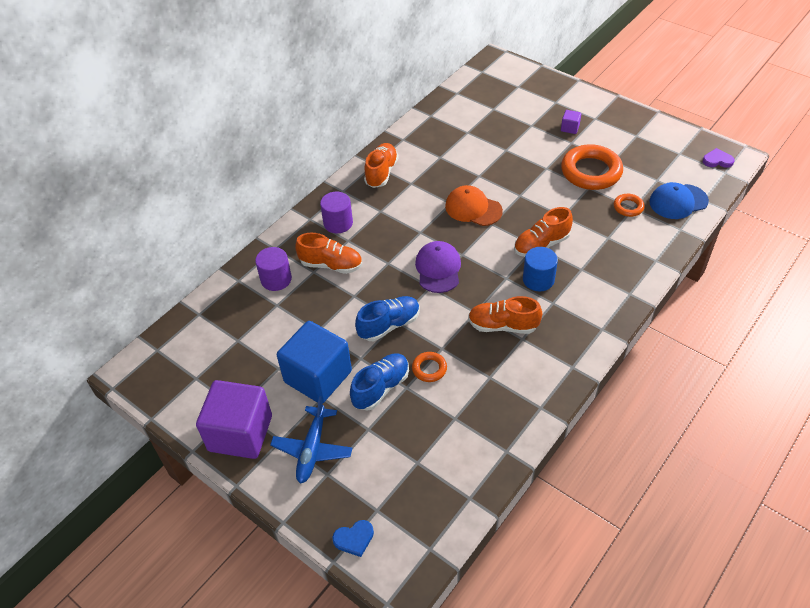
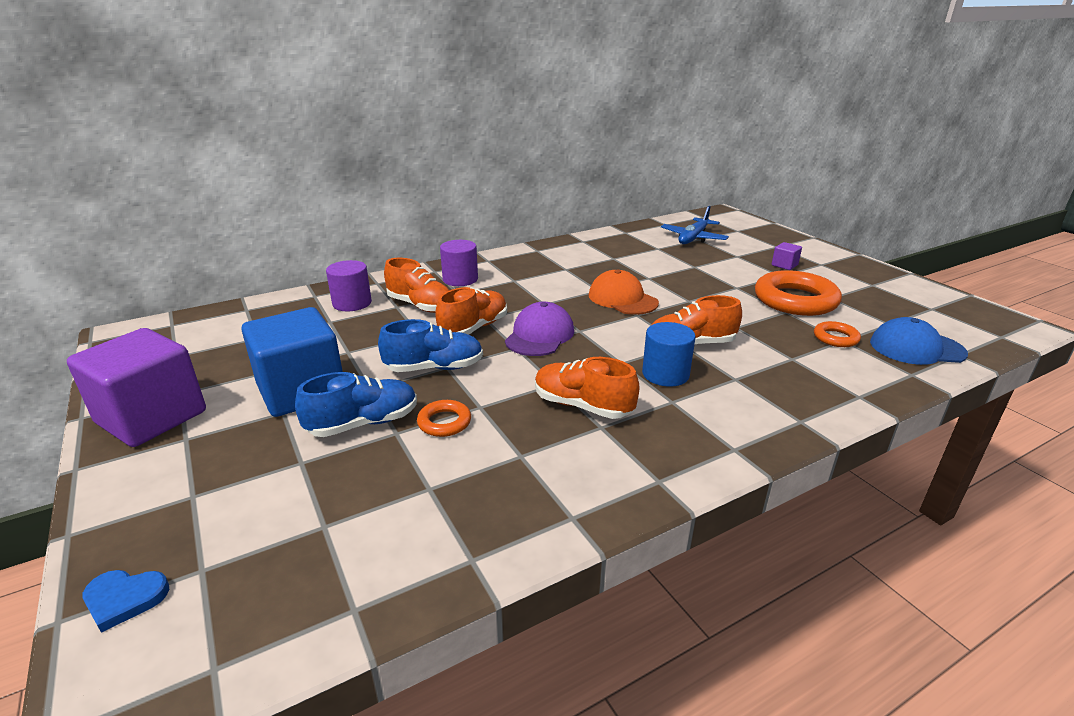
camera: 20 degrees right, 20 degrees down
(312, 449) = (209, 461): blue plane -> blue plane (693, 238)
(381, 173) = (540, 256): orange shoe -> orange shoe (474, 328)
(717, 160) = (991, 324): purple heart -> none

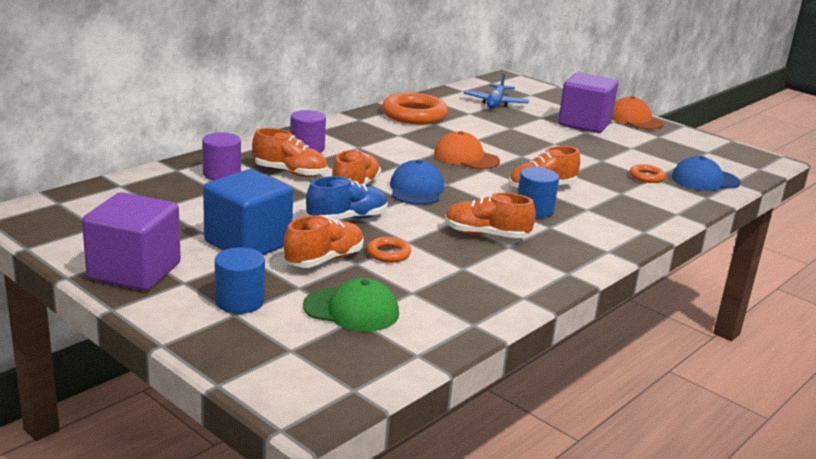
camera: 20 degrees left, 5 degrees down
(124, 599) = (253, 369): blue heart -> none
(216, 476) = (240, 301): none -> blue cylinder
(332, 508) = (351, 310): none -> green cap
(363, 423) = (324, 260): blue shoe -> orange shoe
(540, 335) = (416, 189): purple cap -> blue cap
(784, 265) = (584, 123): purple cube -> purple cube, size x2.48
(795, 300) = (605, 151): orange ring -> orange ring (414, 115)
(848, 263) = (634, 120): none -> orange cap

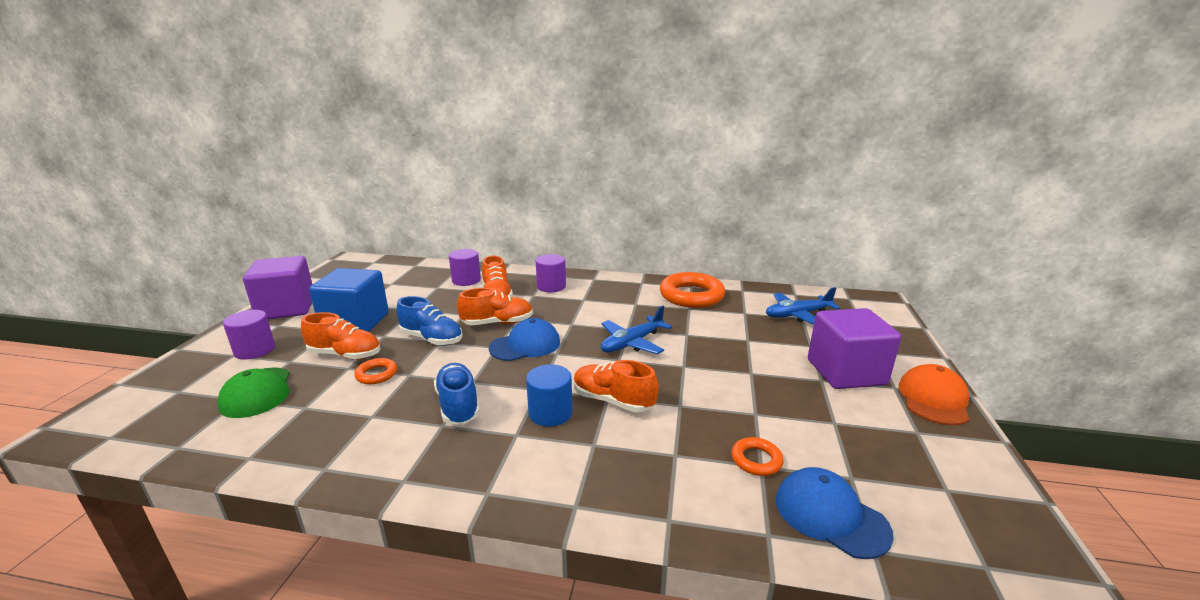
camera: 60 degrees right, 0 degrees up
(240, 301) = (254, 350): blue cylinder -> purple cylinder
(466, 157) = (632, 343): orange cap -> blue plane
(486, 235) = (458, 405): orange shoe -> blue shoe

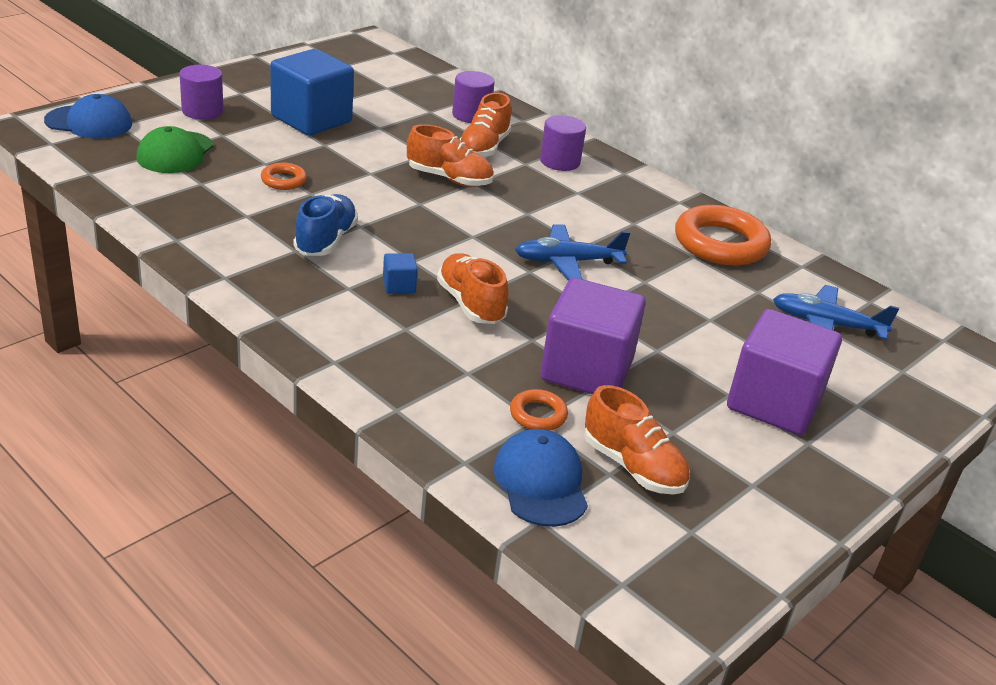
camera: 30 degrees right, 10 degrees up
(286, 308) = (262, 77): purple cube -> purple cube (586, 370)
(345, 355) = (273, 149): orange shoe -> orange shoe (633, 466)
(432, 339) = (366, 167): blue shoe -> none
(525, 345) = (451, 214): blue cap -> blue cap (89, 122)
(550, 413) = (399, 285): blue cylinder -> blue cube
(933, 399) = (834, 474): orange cap -> none

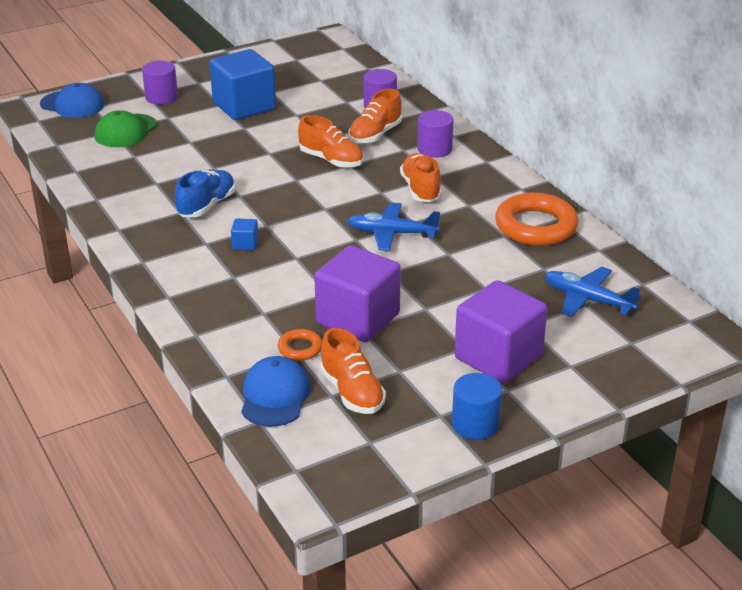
camera: 20 degrees right, 0 degrees up
(283, 180) = (197, 156): orange ring -> none
(470, 304) = (294, 262): orange shoe -> orange shoe (421, 189)
(799, 491) = (475, 424): none -> blue cylinder

